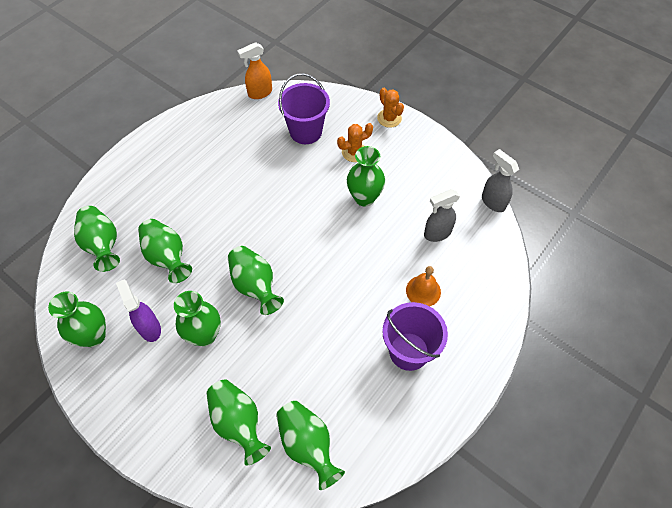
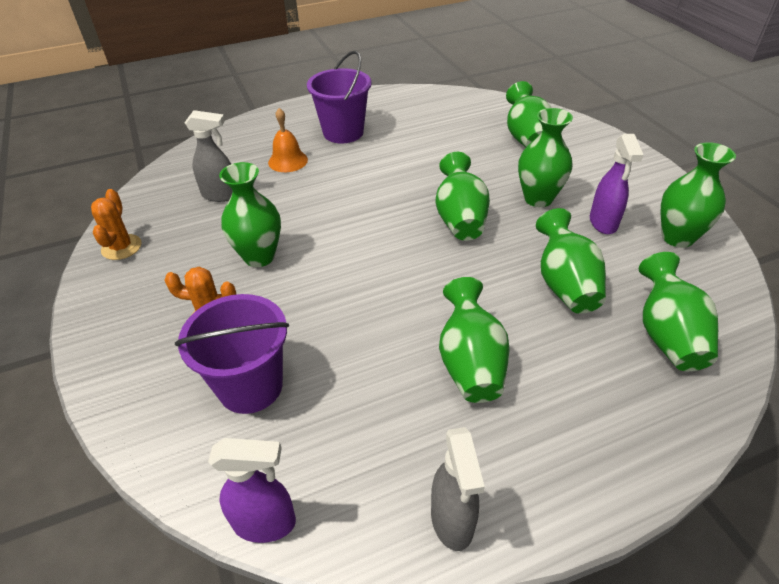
camera: 150 degrees left, 15 degrees down
(259, 93) = (265, 523): orange spray bottle -> purple spray bottle
(308, 445) = (471, 114): green vase -> green vase (470, 363)
(389, 118) = (106, 349): orange cactus -> orange cactus (121, 247)
(492, 202) = (128, 200): grey spray bottle -> grey spray bottle (452, 521)

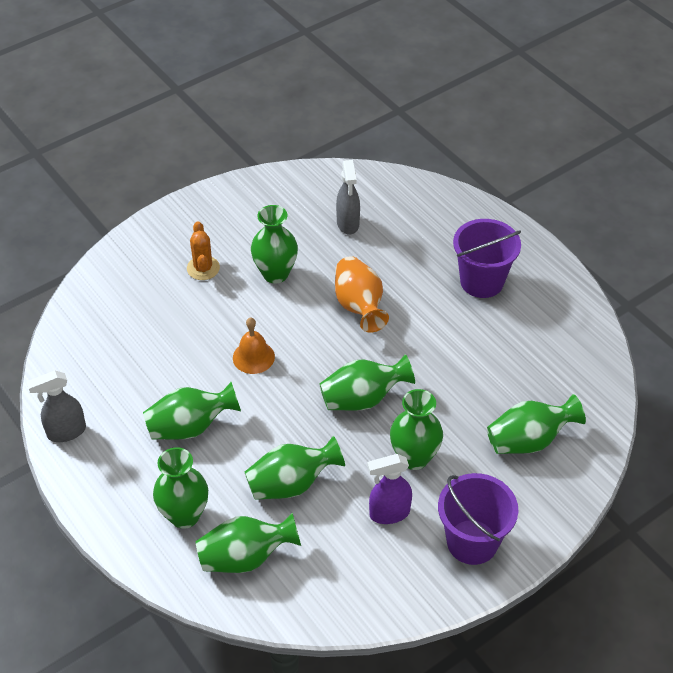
camera: 75 degrees right, 5 degrees up
(121, 247) = (265, 189): orange cactus -> none
(250, 386) = (147, 308): purple bucket -> purple bucket (472, 542)
(265, 523) = (54, 344): purple spray bottle -> none
(288, 161) = (415, 253): orange bell -> orange bell (253, 357)
(338, 204) = (359, 306): none -> orange vase
(677, 237) = (383, 576): green vase -> green vase (184, 515)

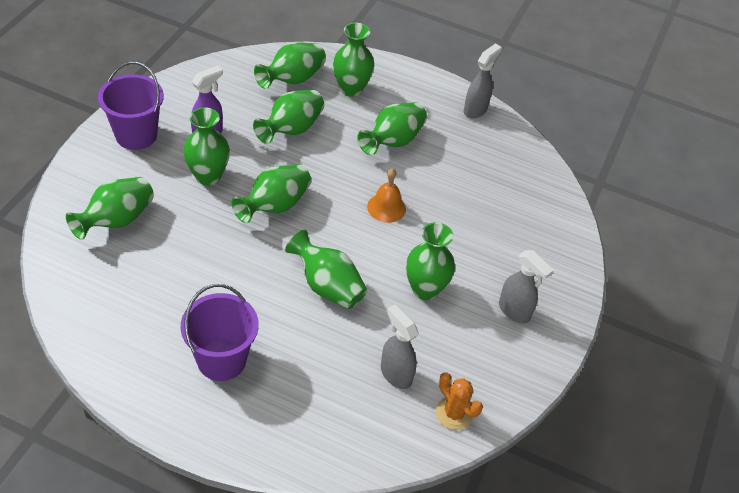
camera: 145 degrees right, 0 degrees up
(203, 268) = (492, 269): orange cactus -> orange cactus (454, 413)
(214, 231) = (514, 311): none -> grey spray bottle
(359, 306) = (327, 286): orange vase -> green vase

